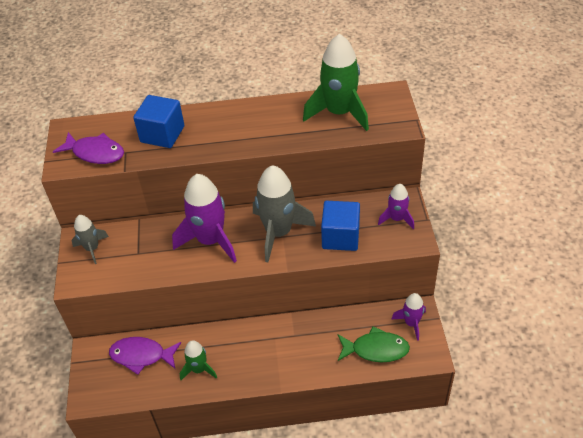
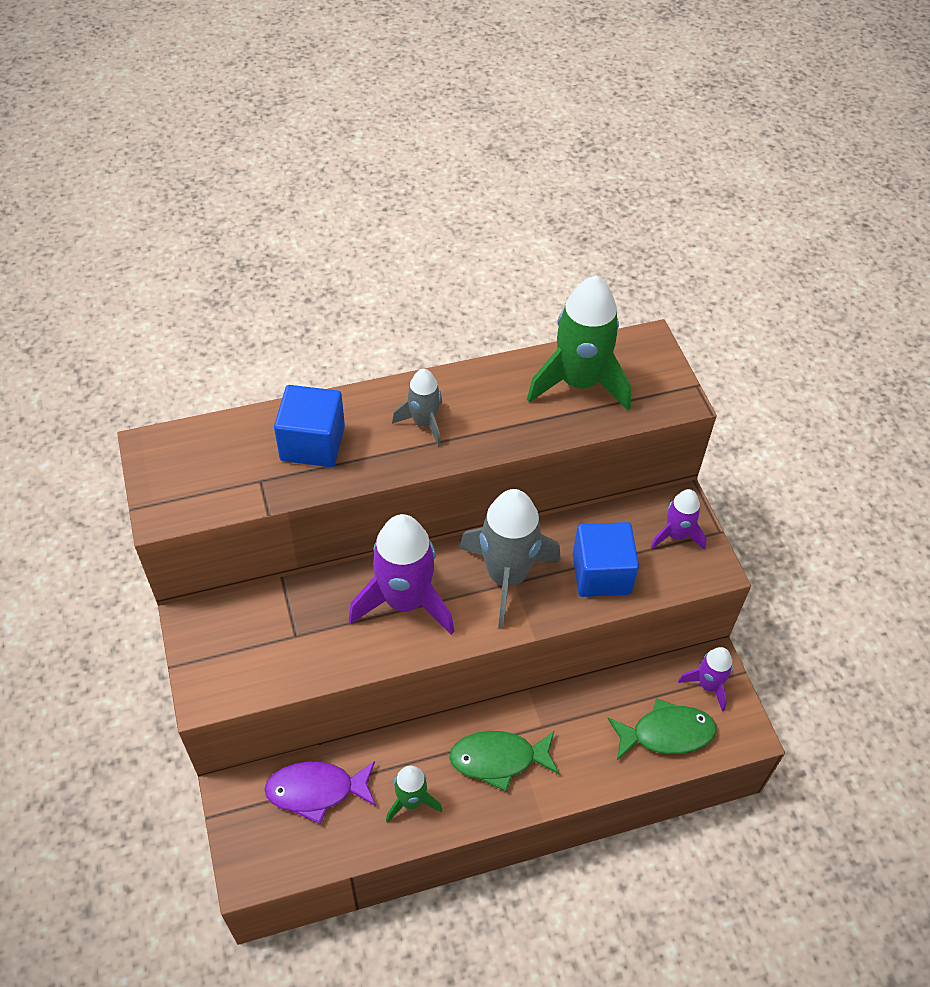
camera: 15 degrees left, 5 degrees up
(92, 248) = (219, 636): grey rocket -> grey rocket (424, 423)
(95, 153) = (212, 486): purple fish -> none
(261, 351) = (498, 759): none -> green fish

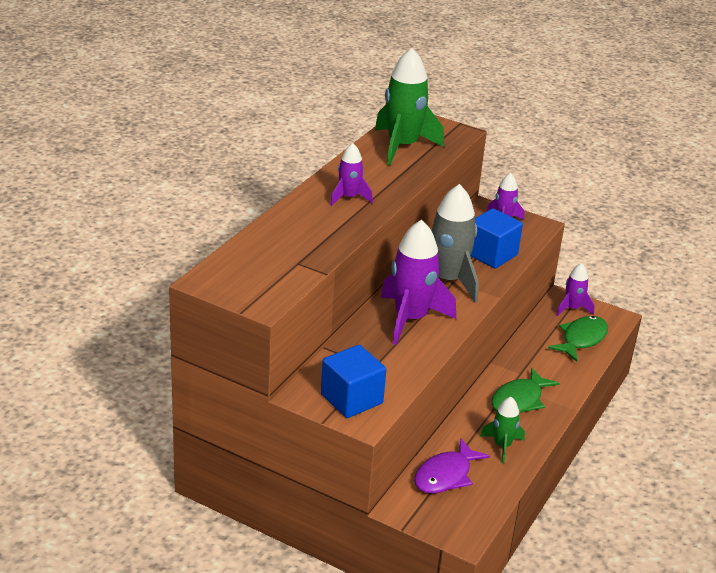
camera: 45 degrees left, 20 degrees down
(312, 443) = (301, 234): blue cube -> blue cube (351, 399)
(424, 423) = (349, 197): grey rocket -> purple rocket

